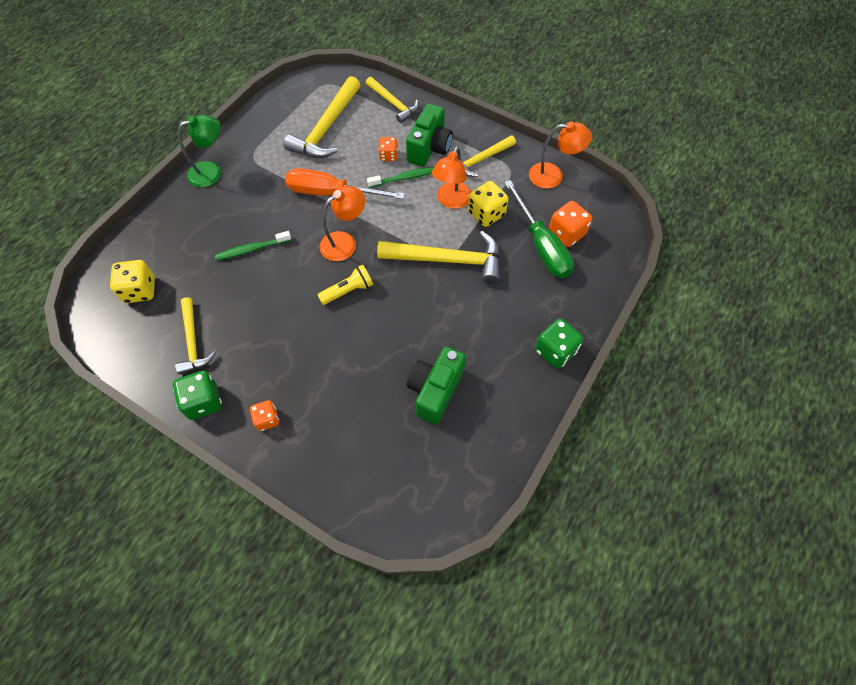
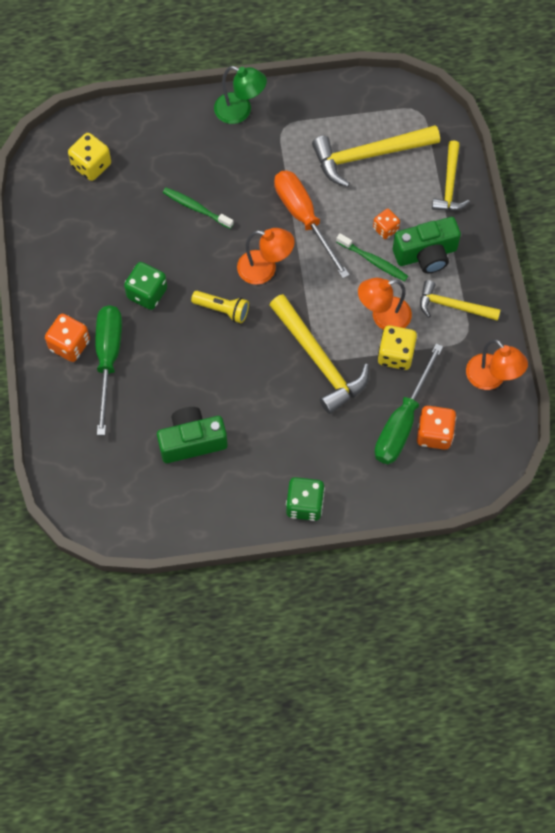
camera: 50 degrees right, 5 degrees up
(193, 342) = (84, 241): yellow hammer -> none
(203, 402) = (46, 291): green dice -> green dice (147, 293)
(267, 419) = (69, 345): orange dice -> orange dice, size x1.57
(309, 399) = (108, 359): none -> green screwdriver

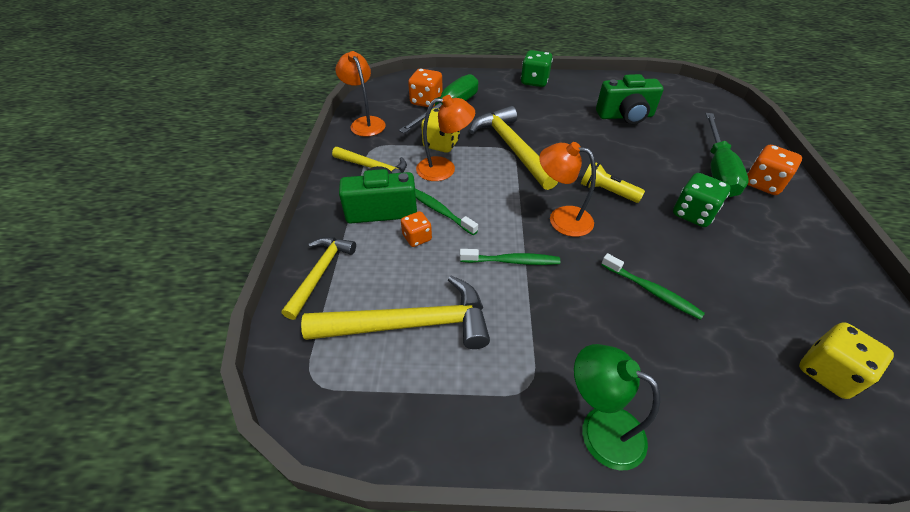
camera: 170 degrees left, 20 degrees down
(304, 218) = (511, 261): orange screwdriver -> green toothbrush

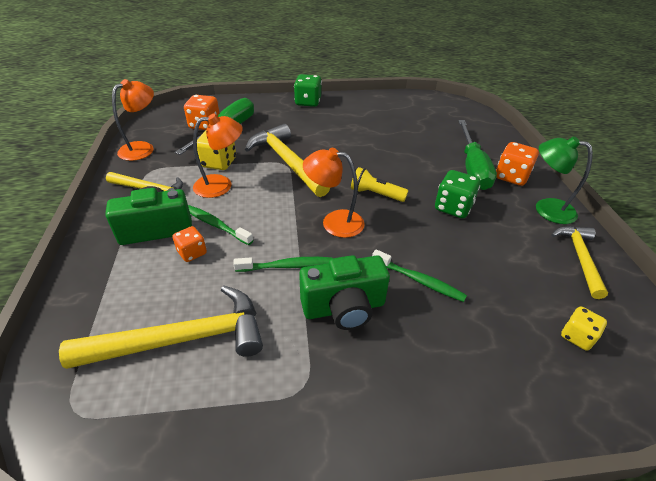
camera: 10 degrees left, 5 degrees down
(320, 273) = (88, 298): yellow hammer -> yellow hammer (580, 258)
(365, 123) = (142, 148): orange lamp -> orange lamp turned 75 degrees clockwise
(600, 428) = (374, 419): green lamp -> green lamp (546, 209)
(625, 116) = (390, 127): green camera -> green camera (344, 308)
(827, 372) = (577, 336): yellow dice -> yellow dice, size x0.64

